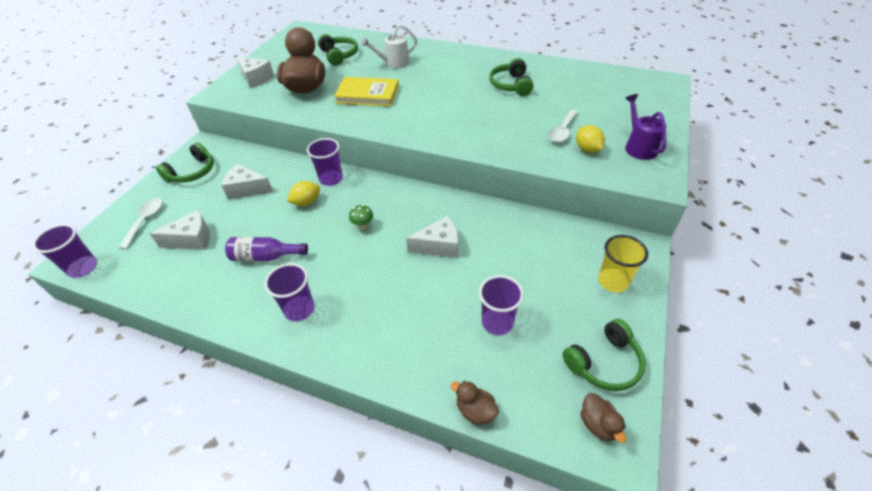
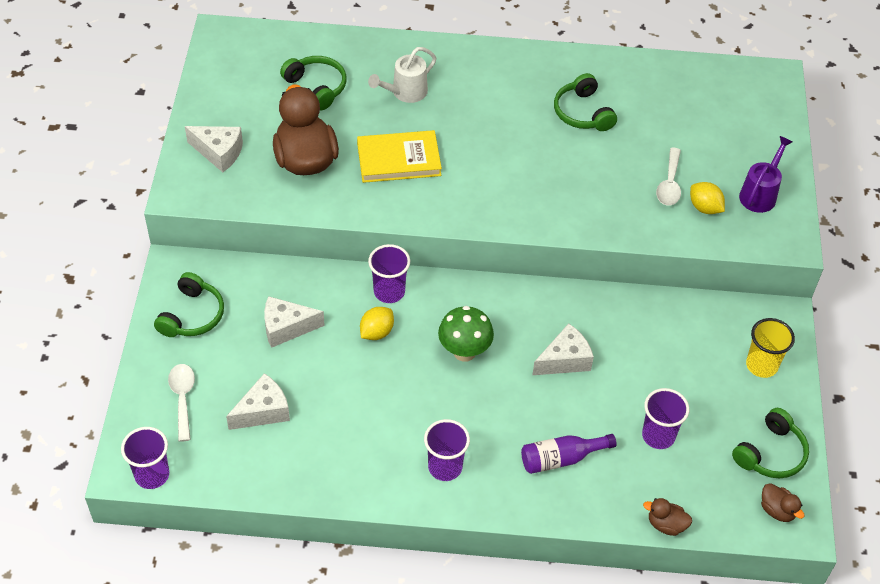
camera: 20 degrees left, 5 degrees up
(265, 256) = (369, 414): purple bottle -> purple bottle (561, 459)
(363, 226) = (464, 352): green mushroom -> green mushroom, size x1.85
(638, 146) = (760, 194): purple watering can -> purple watering can turned 60 degrees clockwise

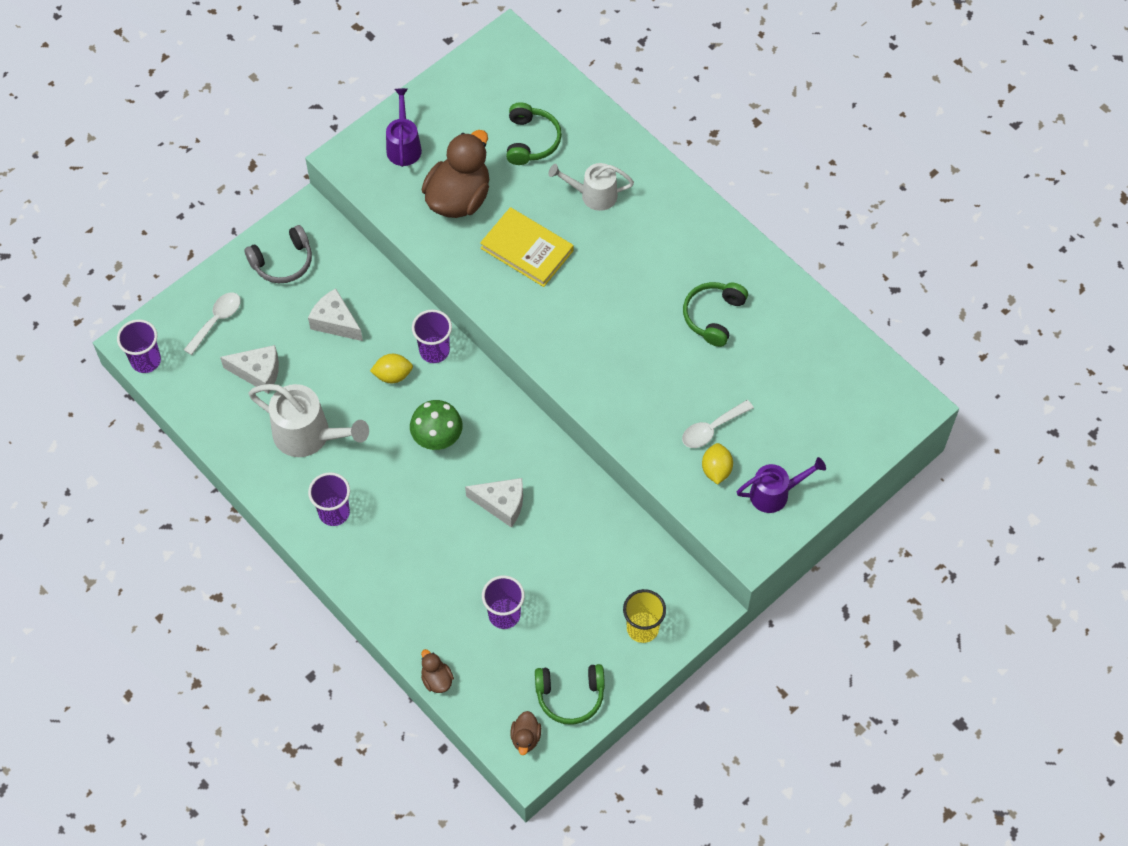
camera: 45 degrees right, 10 degrees up
(192, 315) = (283, 262): green headphones -> grey headphones
(219, 153) = (403, 145): white cheese -> purple watering can
(360, 425) = (310, 435): none -> white watering can
(561, 459) = (418, 573): purple bottle -> none

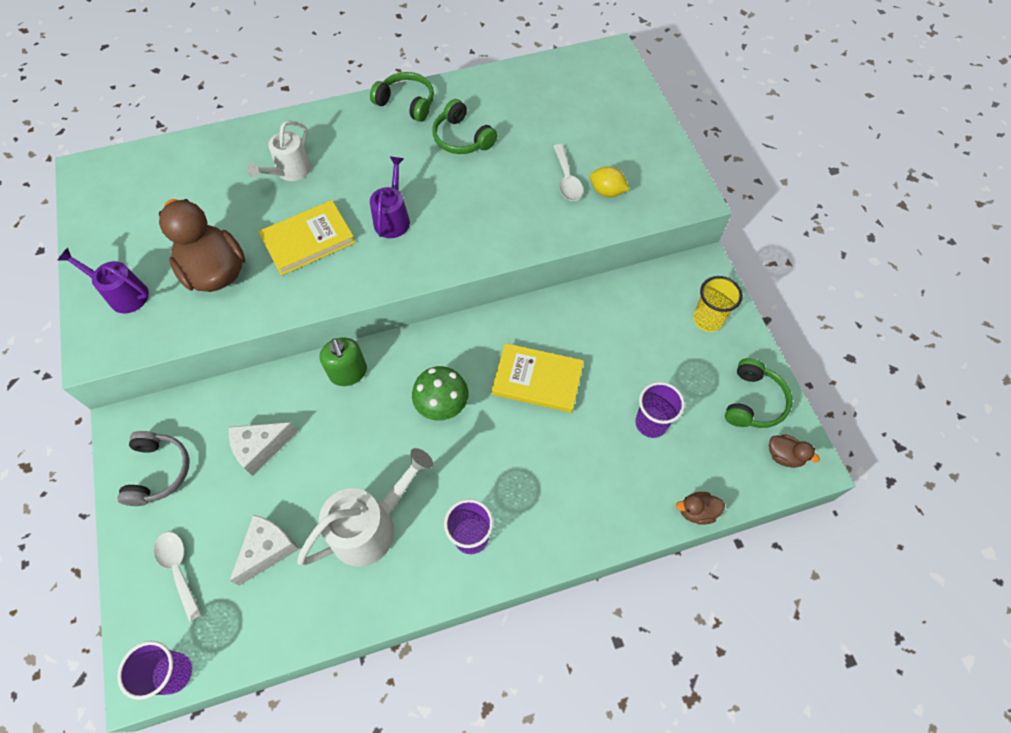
camera: 65 degrees left, 0 degrees up
(393, 375) = (351, 419): yellow lemon -> none
(434, 351) = (348, 372): purple cup -> green soap dispenser
(501, 504) = (537, 380): white cheese -> yellow book
(531, 140) = (201, 194): green headphones -> green headphones (406, 103)
(775, 493) = (648, 162): purple watering can -> purple watering can (393, 218)

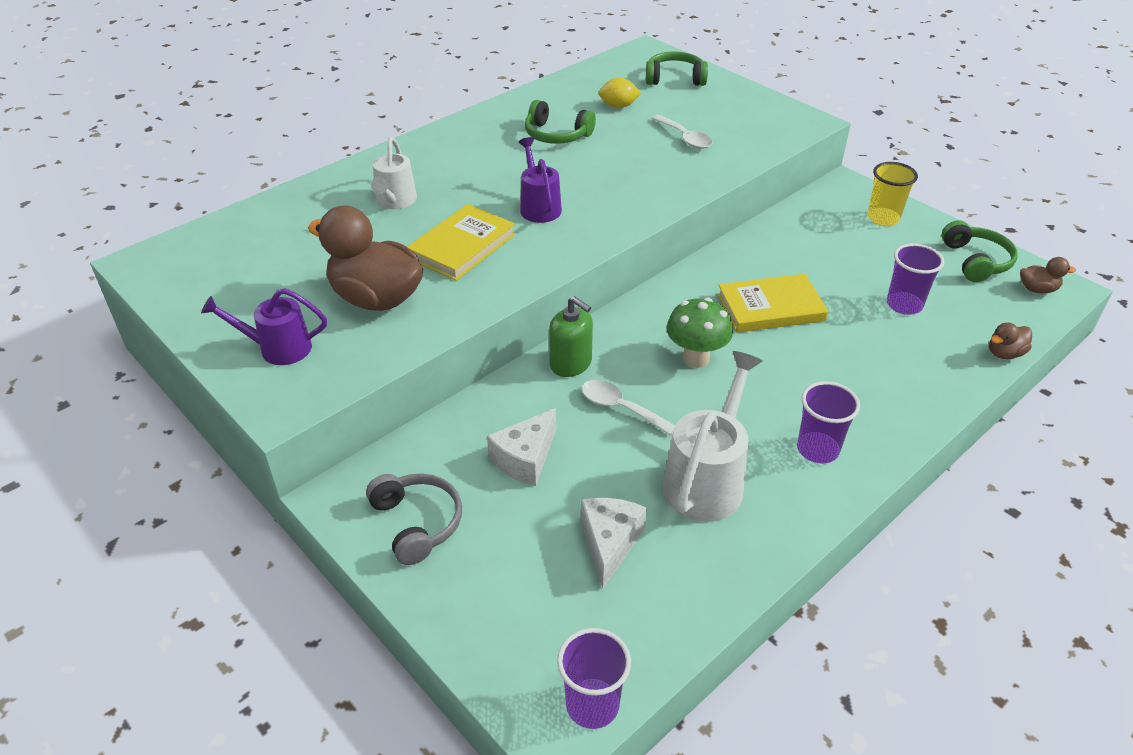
camera: 25 degrees left, 20 degrees down
(179, 569) = (516, 603): white spoon -> white spoon (620, 408)
(406, 103) = (477, 124): green headphones -> green headphones (675, 79)
(607, 191) = (729, 136): yellow lemon -> yellow lemon (618, 106)

